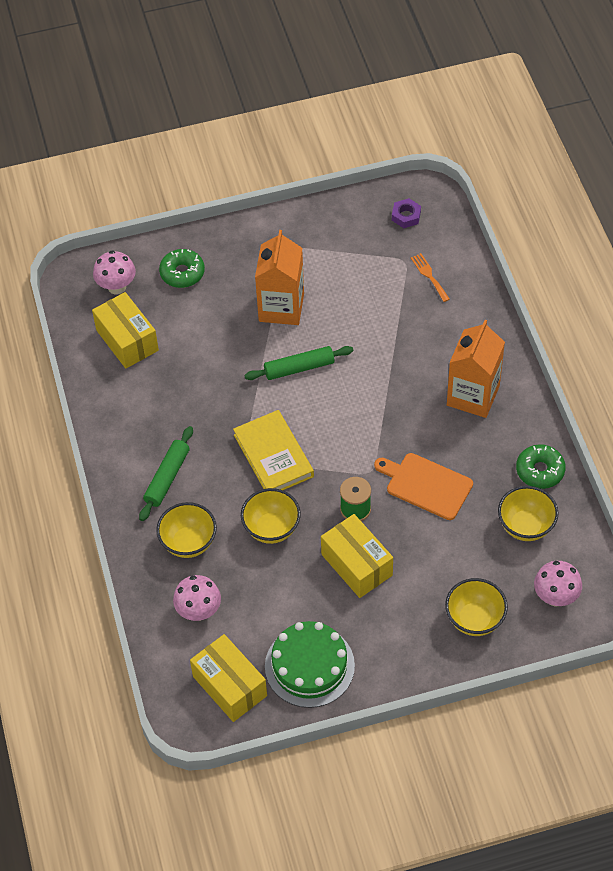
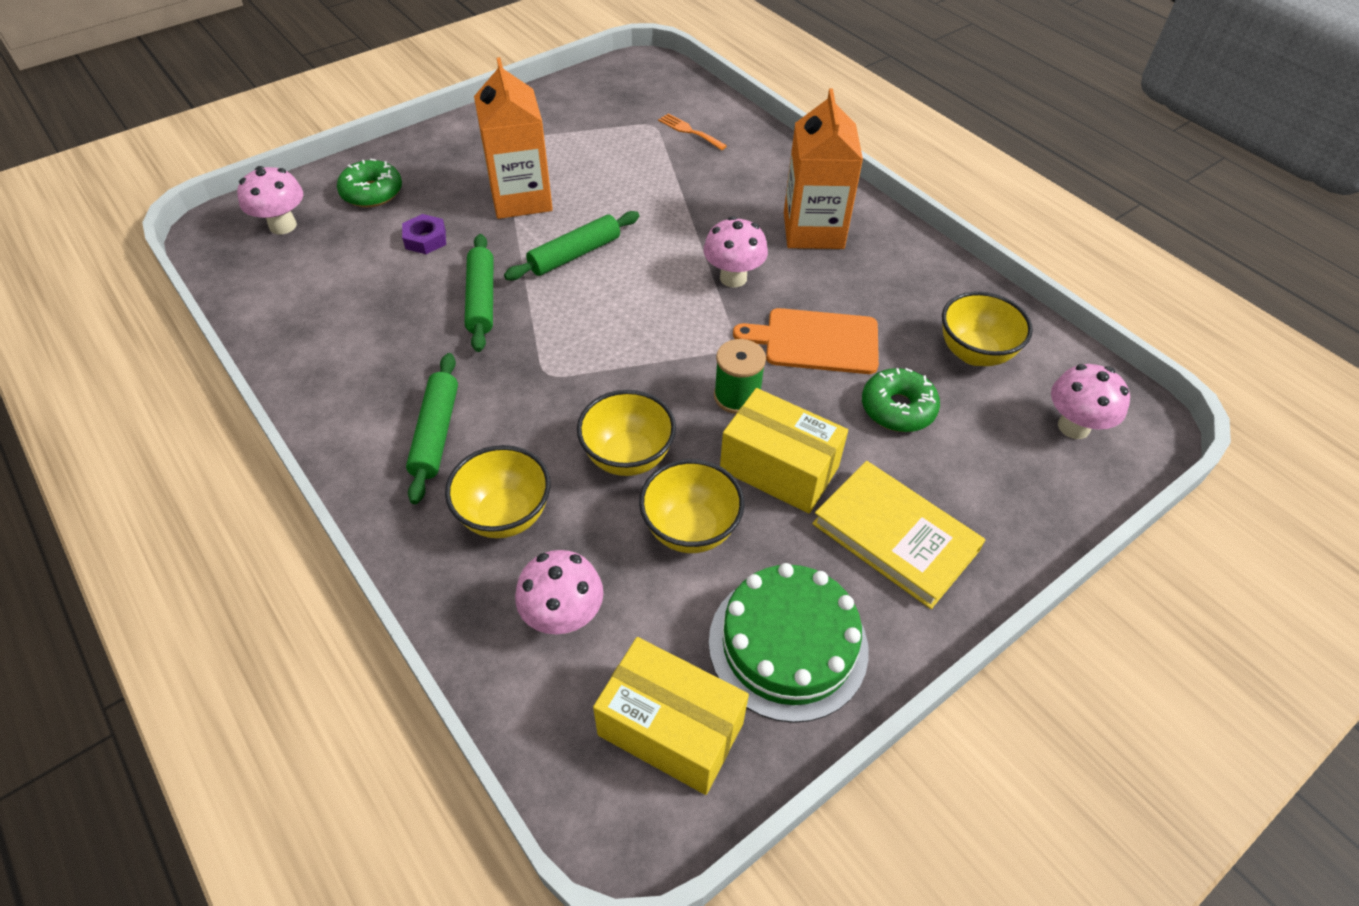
camera: 25 degrees left, 5 degrees down
(127, 340) = (316, 280): yellow box -> none
(225, 387) = (481, 299): none -> green rolling pin
(273, 456) = (586, 362): yellow book -> yellow book (895, 537)
(396, 419) = (733, 278): none -> pink mushroom
(406, 216) = (631, 86): purple nut -> purple nut (425, 239)
(474, 619) = (989, 490): yellow bowl -> yellow bowl (690, 529)
(540, 471) = (947, 287): green donut -> green donut (898, 408)

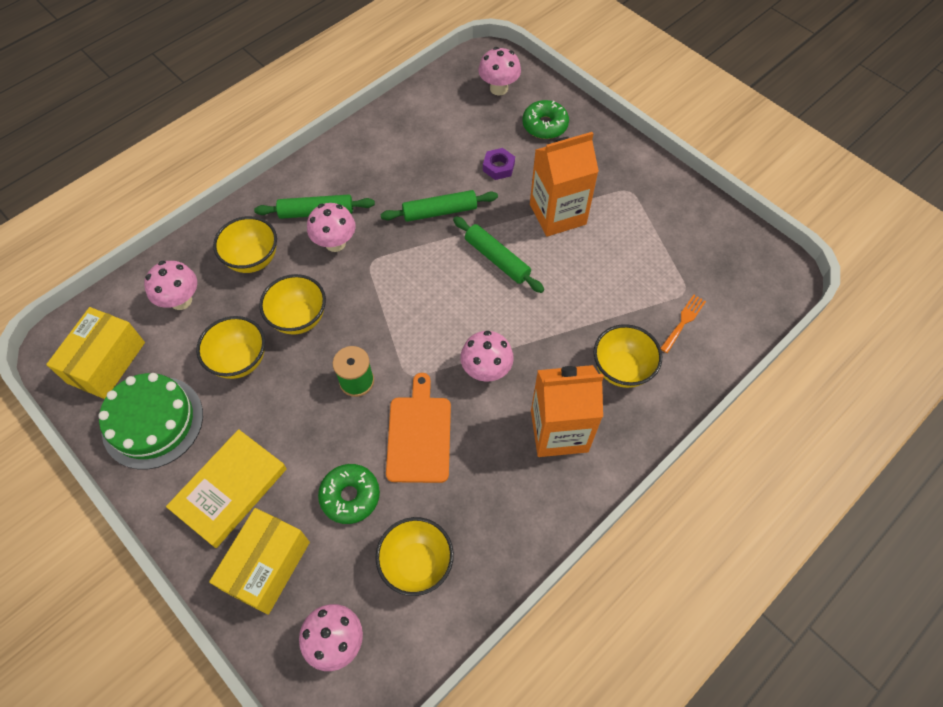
camera: 85 degrees right, 10 degrees up
(502, 412) = (335, 243): none -> pink mushroom
(742, 178) = (621, 369): none -> yellow bowl
(779, 468) = (290, 412): yellow box -> yellow box (267, 566)

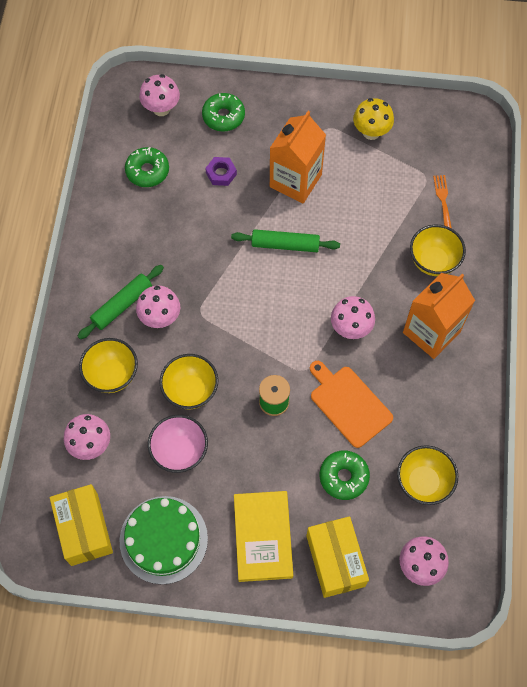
camera: 40 degrees left, 5 degrees up
(240, 360) = (180, 451): yellow bowl -> pink bowl
(440, 127) = (147, 171): none -> green donut
(440, 211) = (212, 238): green rolling pin -> none
(667, 219) = (371, 132): none -> yellow mushroom

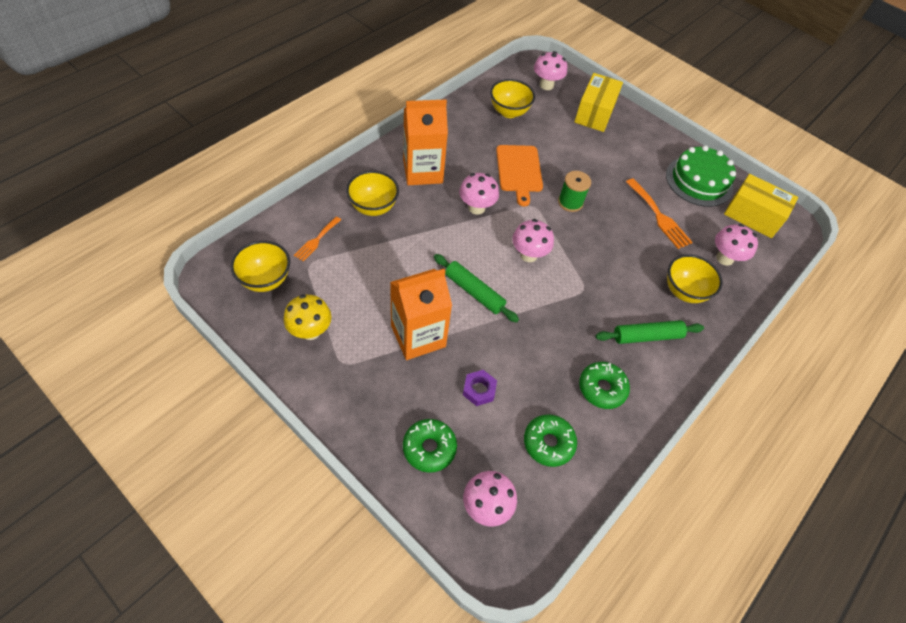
camera: 150 degrees left, 10 degrees down
(84, 529) = (752, 216): yellow box -> yellow box turned 75 degrees counterclockwise
(160, 317) = (619, 306): pink mushroom -> pink mushroom (528, 255)
(180, 451) = (659, 216): pink bowl -> orange fork
(190, 391) = (627, 244): yellow bowl -> yellow bowl (265, 280)
(263, 537) = (631, 146): yellow book -> none
(343, 477) = (556, 141): green donut -> green donut (602, 388)

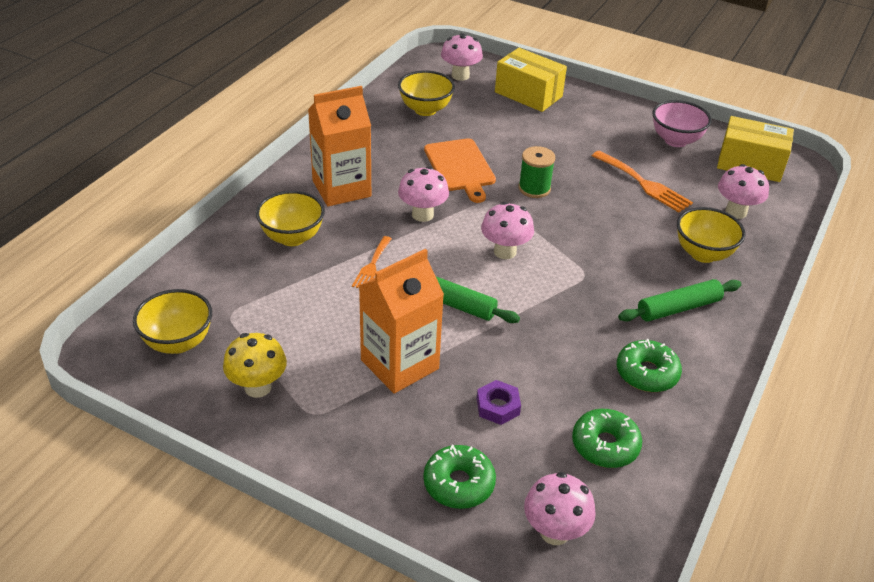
camera: 10 degrees left, 15 degrees down
(316, 240) = (231, 286): orange fork -> orange fork (372, 265)
(594, 113) = (528, 94): yellow box -> yellow box turned 60 degrees counterclockwise
(699, 181) = (675, 140): green cake -> pink bowl

